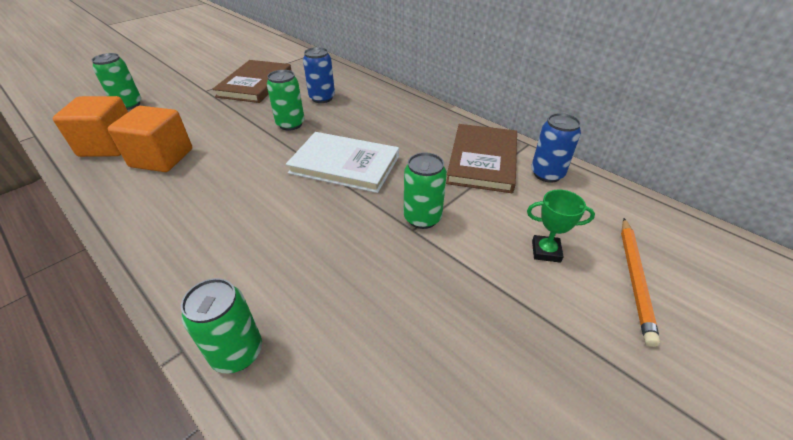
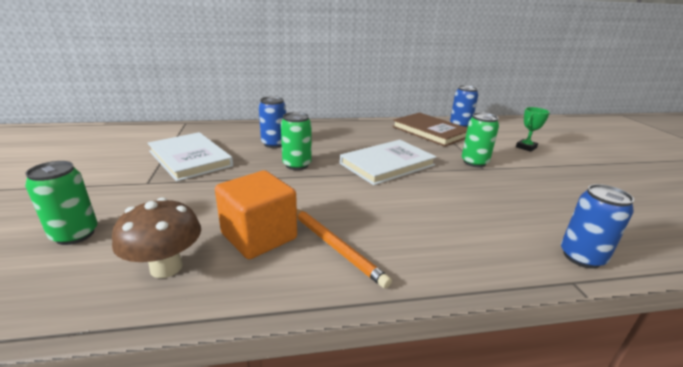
camera: 55 degrees left, 15 degrees down
(109, 145) = (166, 267): orange cube -> brown mushroom
(237, 353) = (581, 257): green can -> blue can
(255, 84) = (190, 158): brown book -> white book
(634, 279) = (555, 140): orange pencil -> orange pencil (335, 246)

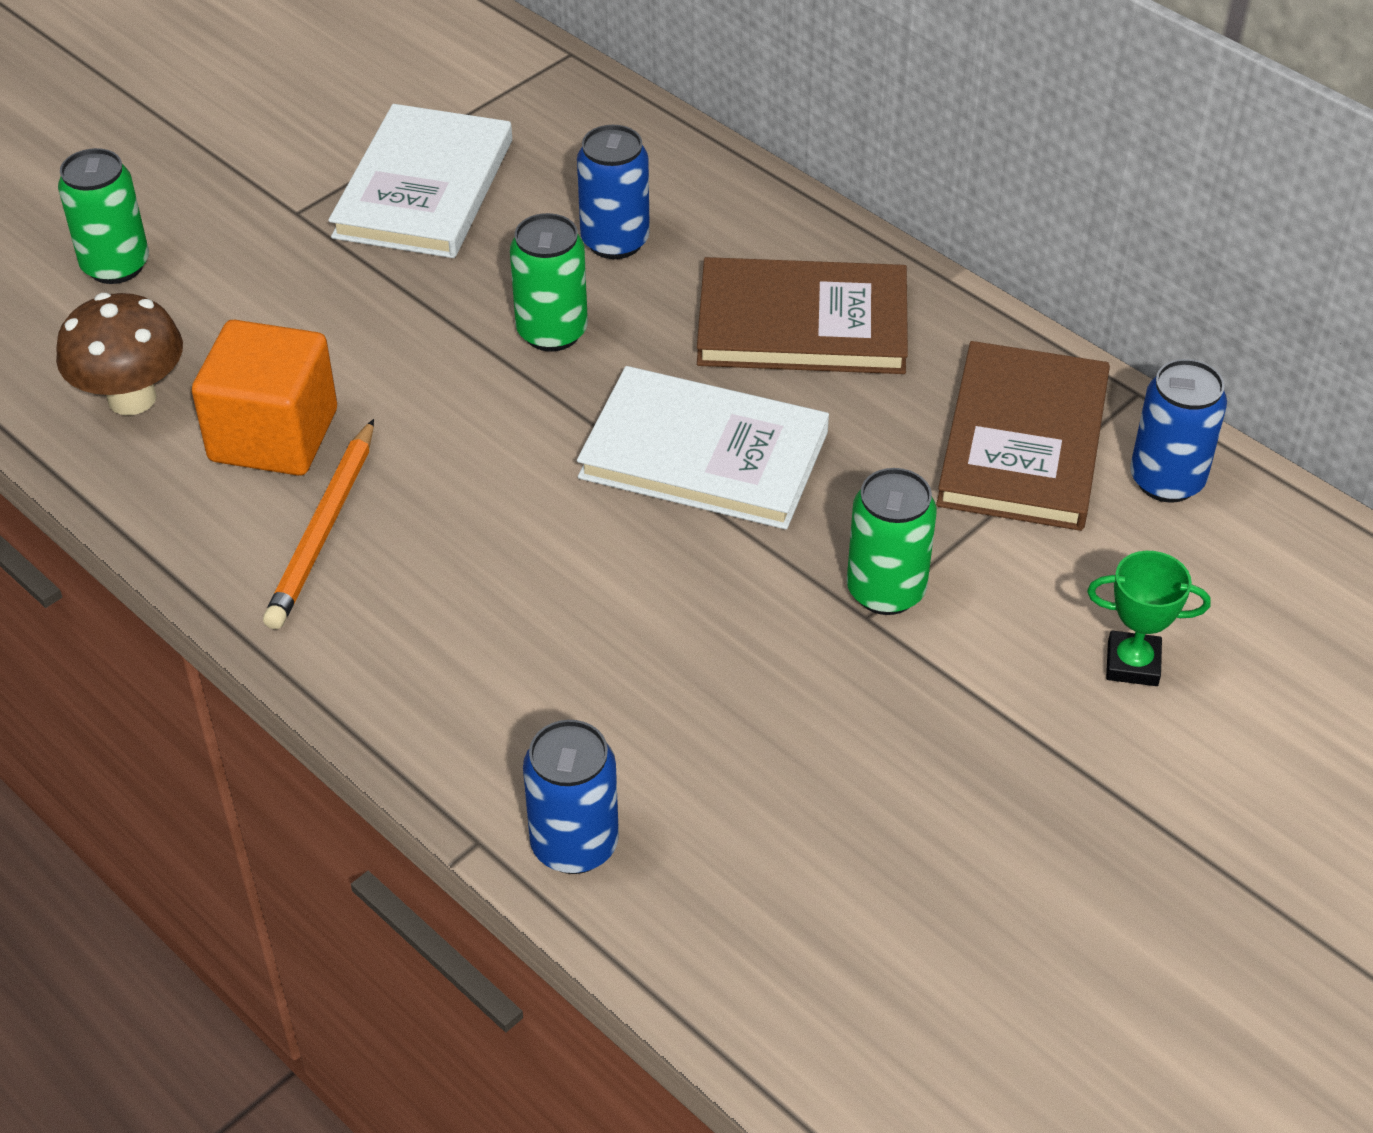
camera: 55 degrees right, 20 degrees up
(350, 136) = (802, 323): none -> brown book

